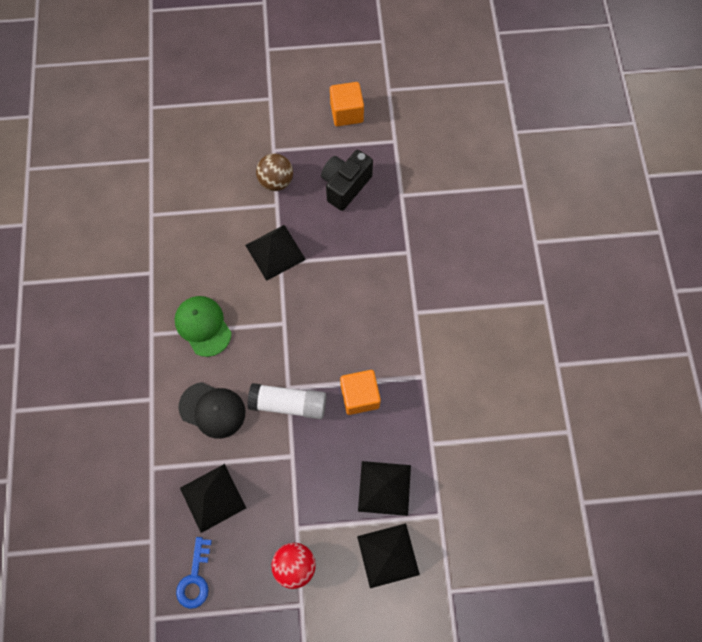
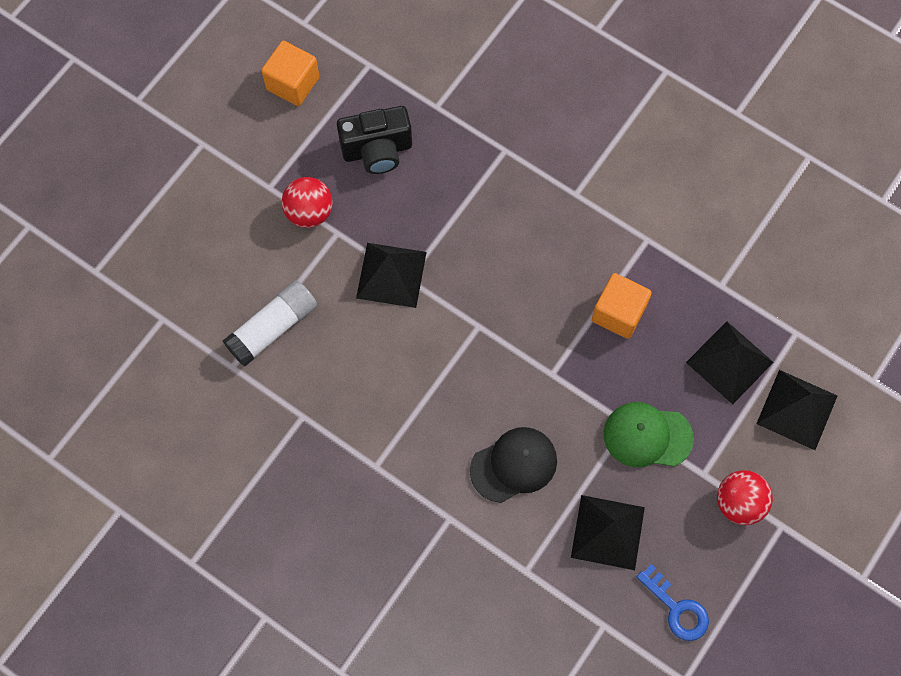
camera: 50 degrees left, 0 degrees up
(203, 326) = (412, 407): green cap -> green cap (647, 436)
(276, 181) = (309, 212): brown ball -> red ball
(288, 404) = (570, 386): white glue stick -> white glue stick (273, 328)
(345, 186) = (377, 150): black camera -> black camera turned 90 degrees counterclockwise

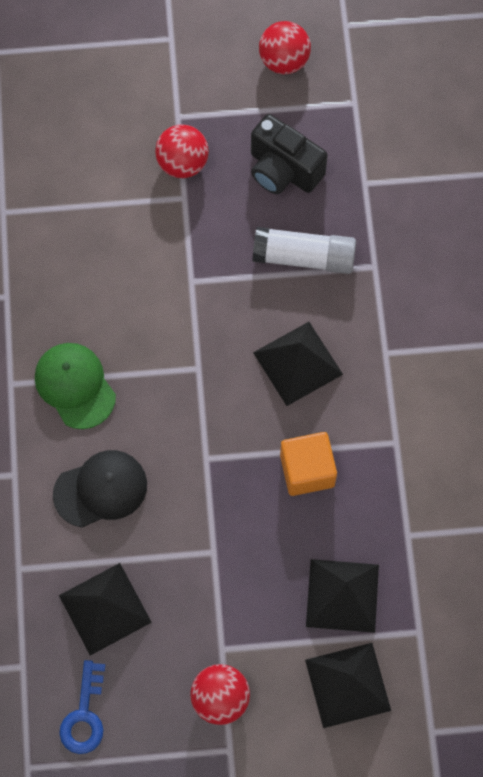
camera: 50 degrees right, 0 degrees up
(273, 328) = (60, 215): white glue stick -> white glue stick (304, 257)
(293, 83) = (284, 61): orange cube -> red ball
(391, 275) = (183, 267): black pyramid -> black pyramid (297, 363)
(514, 465) = (100, 489): black cap -> black cap turned 45 degrees counterclockwise
(647, 436) = (216, 577): green cap -> green cap (75, 386)

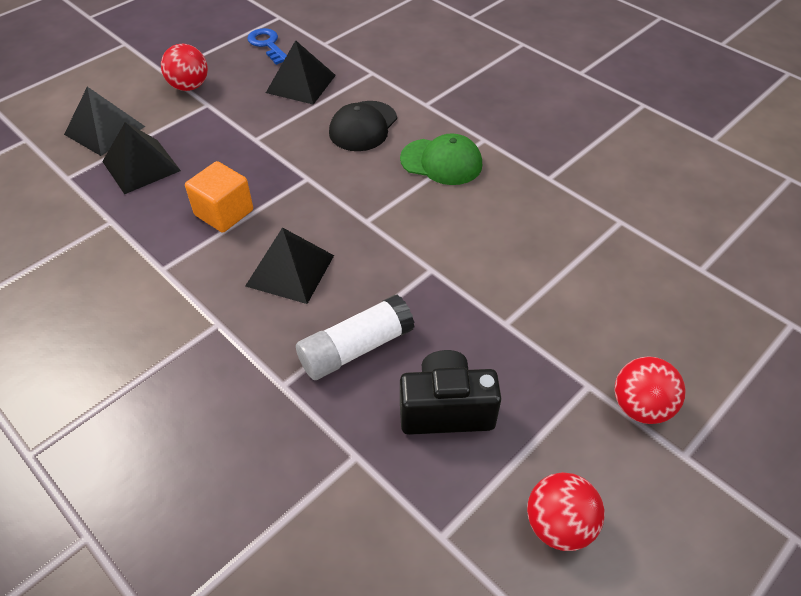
camera: 140 degrees right, 20 degrees down
(182, 163) = (538, 349): red ball -> red ball (640, 407)

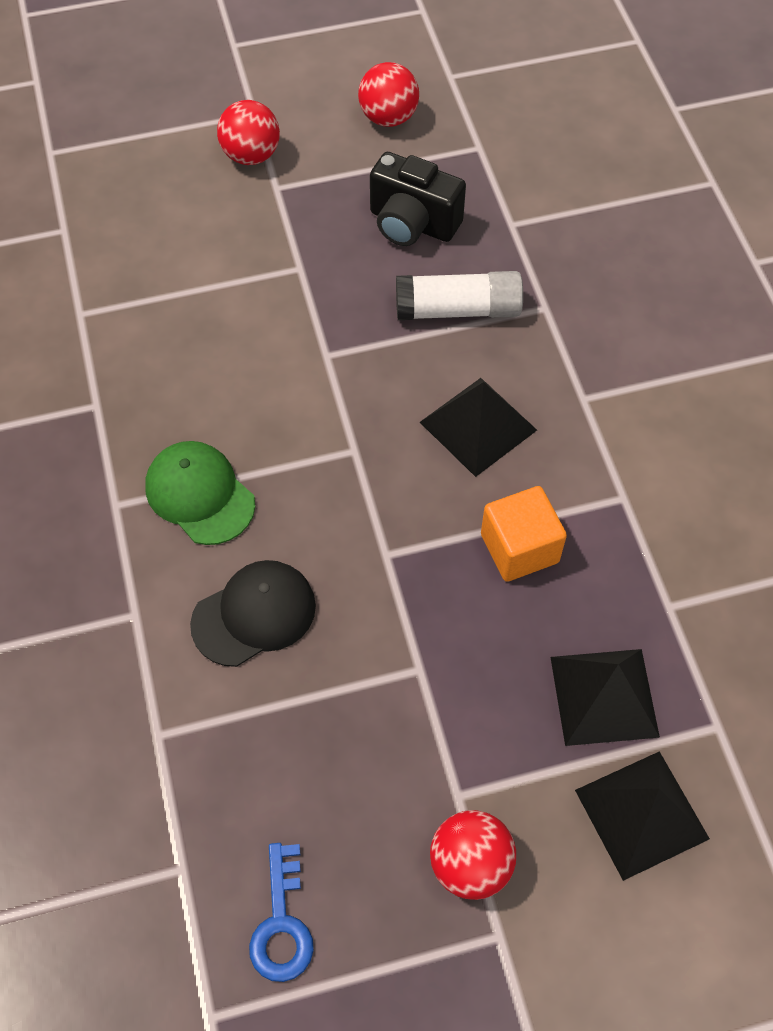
camera: 150 degrees left, 10 degrees up
(301, 83) = (286, 769): black pyramid -> none

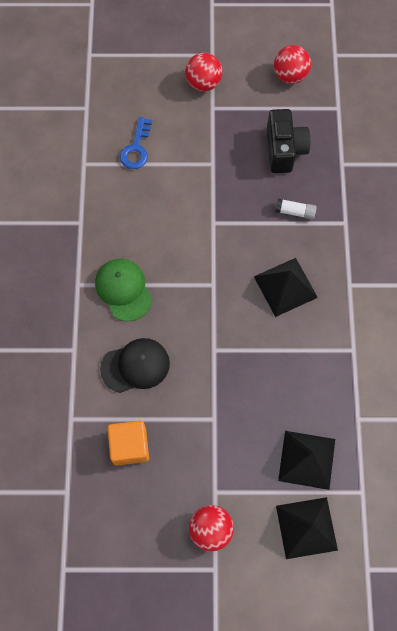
camera: 15 degrees right, 10 degrees up
(282, 923) = (109, 533): blue key -> blue key (136, 148)
(412, 224) = (284, 150): black camera -> black camera turned 135 degrees counterclockwise
(458, 310) = (295, 212): white glue stick -> white glue stick, size x0.55
(519, 548) = (287, 365): orange cube -> orange cube (130, 446)

